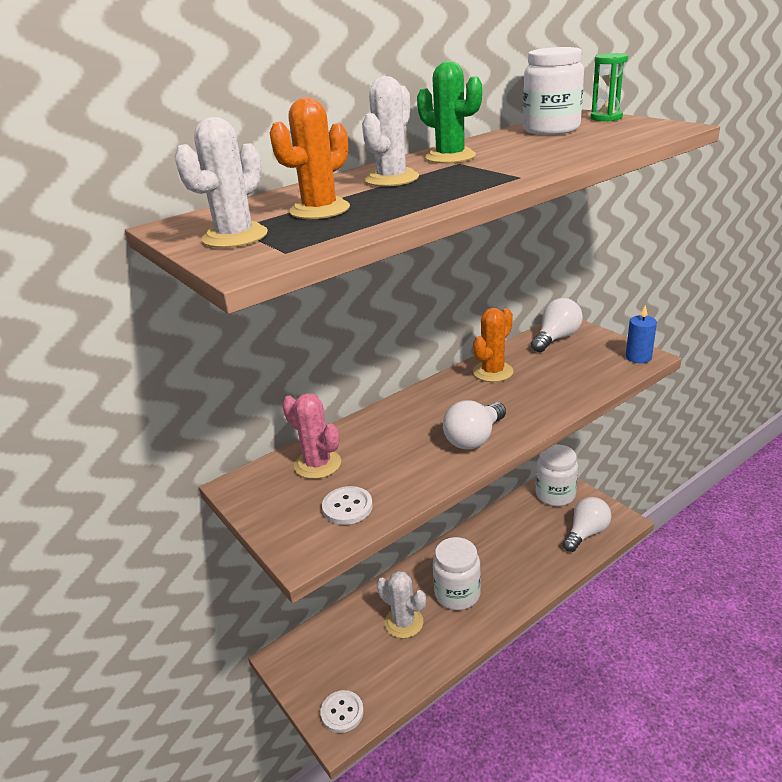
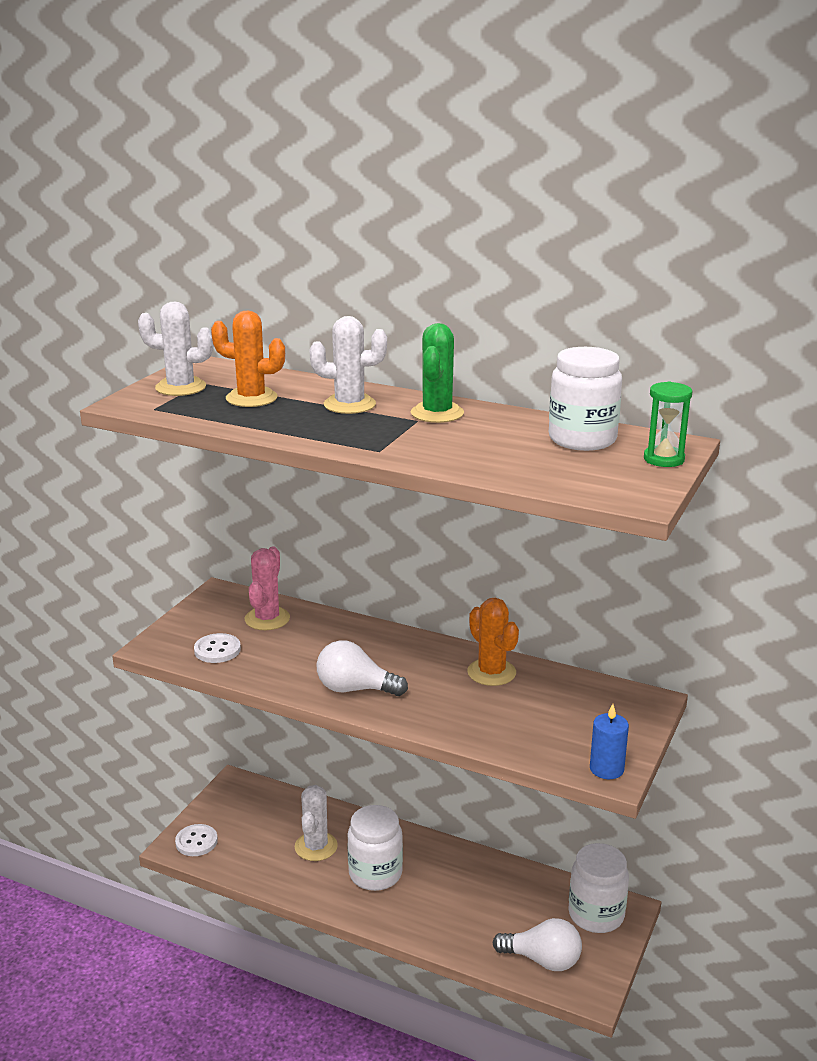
camera: 60 degrees right, 5 degrees down
(493, 372) = (491, 672): orange cactus -> orange cactus turned 45 degrees clockwise
(556, 338) = (606, 700): white light bulb -> none

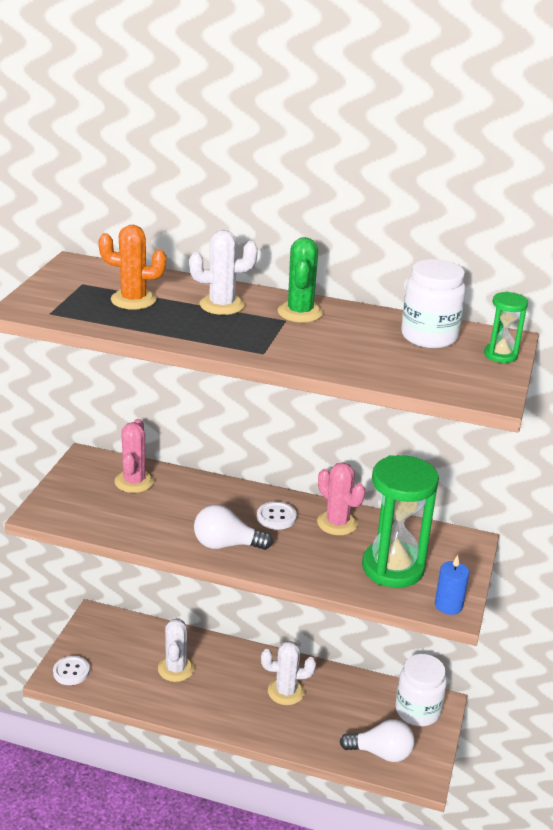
camera: 10 degrees left, 5 degrees up
(180, 387) = (65, 289): white cactus -> white cactus (286, 691)
(217, 650) = (98, 514): white button -> white button (276, 517)
(375, 874) = (231, 689): white jar -> none
(491, 672) = (337, 523): orange cactus -> pink cactus
(547, 724) = (393, 568): none -> green hourglass

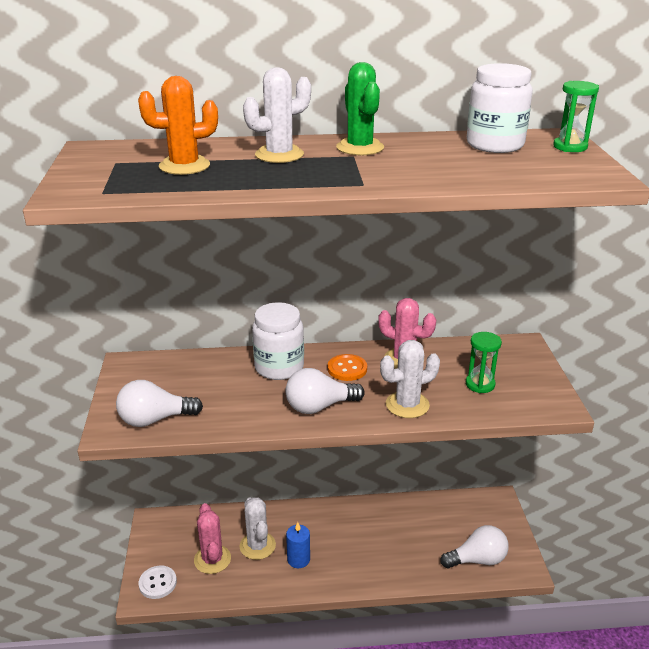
camera: 20 degrees left, 0 degrees up
(79, 515) = (155, 419): none -> white light bulb
(134, 481) = (191, 373): pink cactus -> pink cactus (212, 559)
(276, 517) = (347, 369): white button -> orange button
(286, 691) = (367, 533): white cactus -> white cactus (407, 405)
(393, 568) = (480, 384): green hourglass -> green hourglass, size x0.48
(417, 710) = (483, 512): white jar -> white jar (279, 367)
(448, 605) = (550, 403): blue candle -> blue candle (298, 559)

